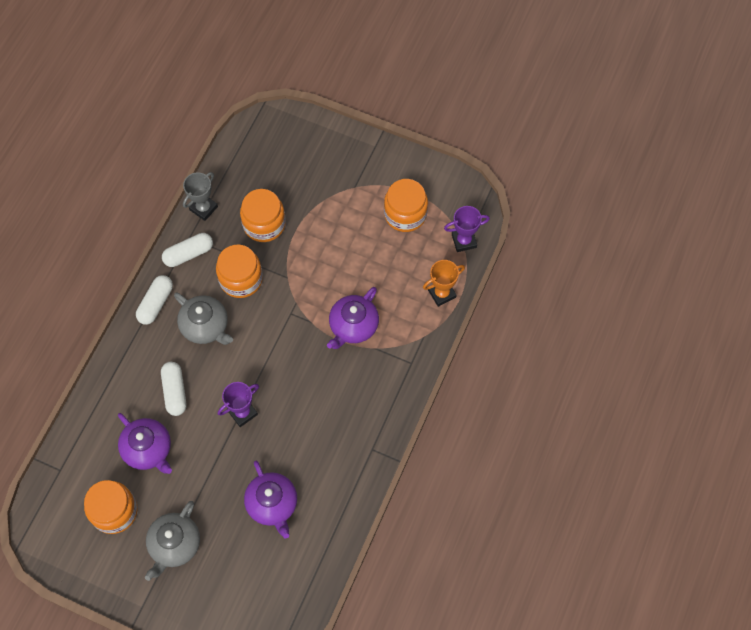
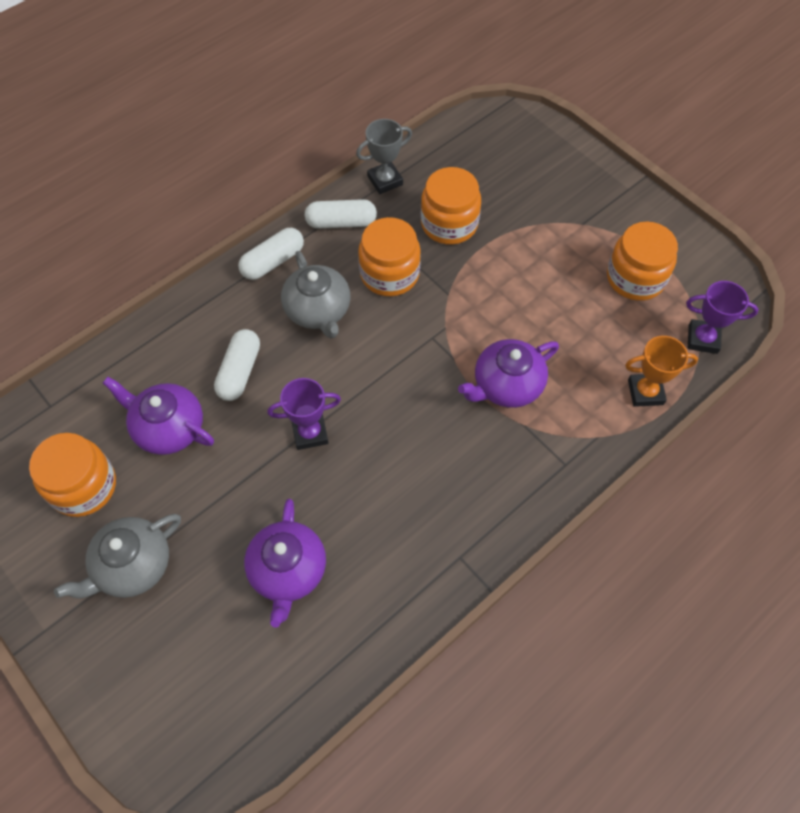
camera: 25 degrees right, 5 degrees down
(148, 449) = (168, 428): purple teapot -> purple teapot turned 135 degrees clockwise

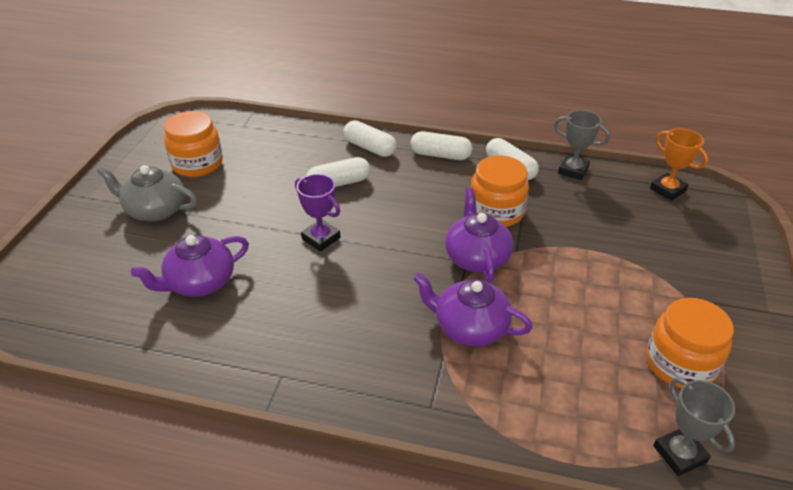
camera: 55 degrees right, 20 degrees down
(168, 428) = (268, 175): purple teapot -> purple teapot (477, 257)
(206, 312) = (370, 148): none -> white capsule
(318, 311) = (425, 193): grey teapot -> none
(449, 224) = (580, 220): orange jar -> none
(645, 392) = (566, 433): orange trophy -> orange trophy (667, 190)
(702, 339) = (679, 454): purple trophy -> grey trophy

